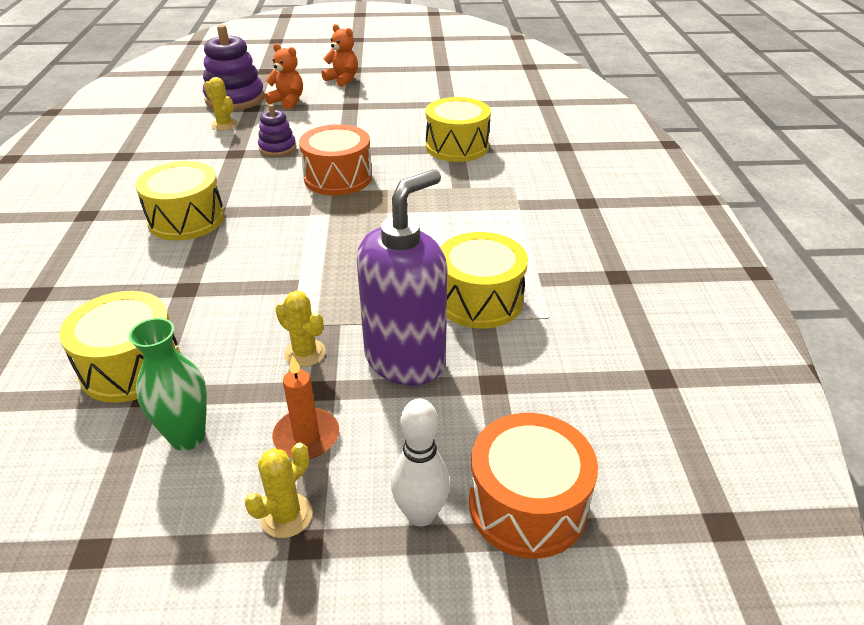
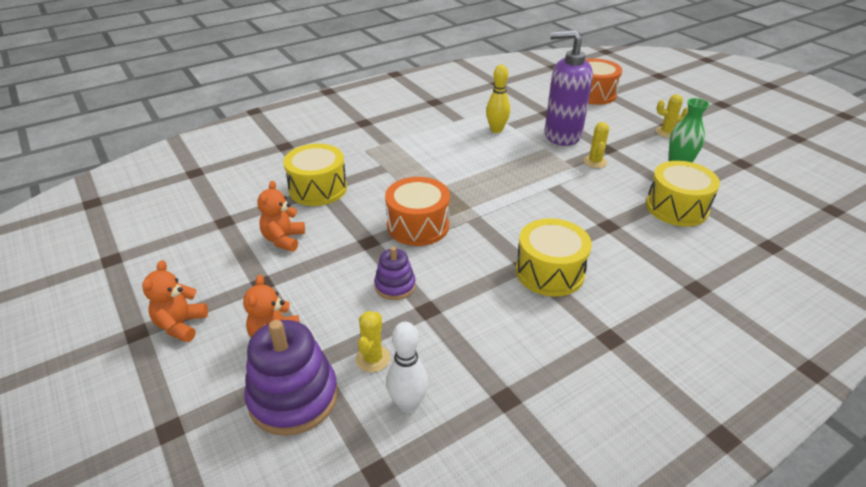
camera: 120 degrees left, 0 degrees up
(306, 436) = (633, 142): orange candle -> none
(394, 120) = (284, 239): none -> orange teddy bear
(421, 514) = (625, 109): white bowling pin -> white bowling pin (408, 404)
(479, 300) = (496, 130): yellow drum -> yellow bowling pin

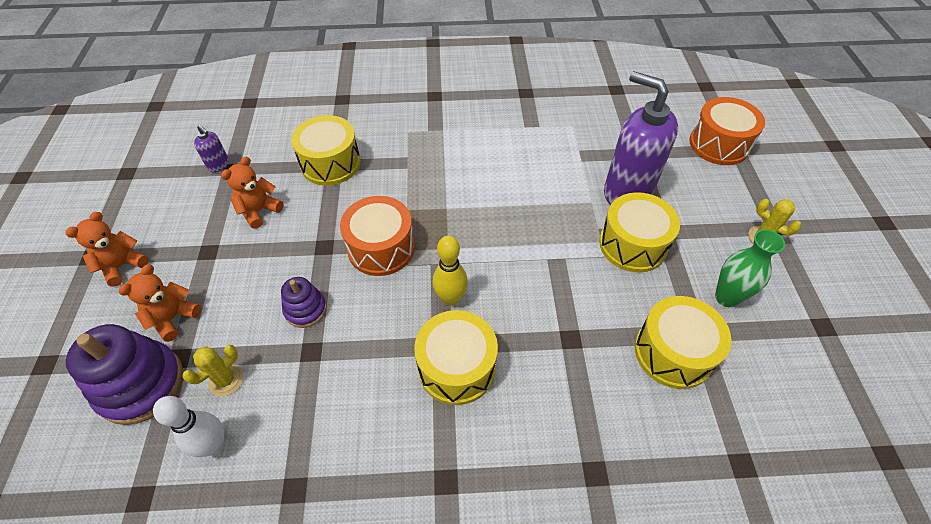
camera: 30 degrees right, 15 degrees up
(209, 223) = (219, 165): none -> purple soap dispenser
(496, 130) = (559, 156): yellow bowling pin -> yellow bowling pin (450, 298)
(595, 162) = (632, 244): yellow cactus -> yellow drum

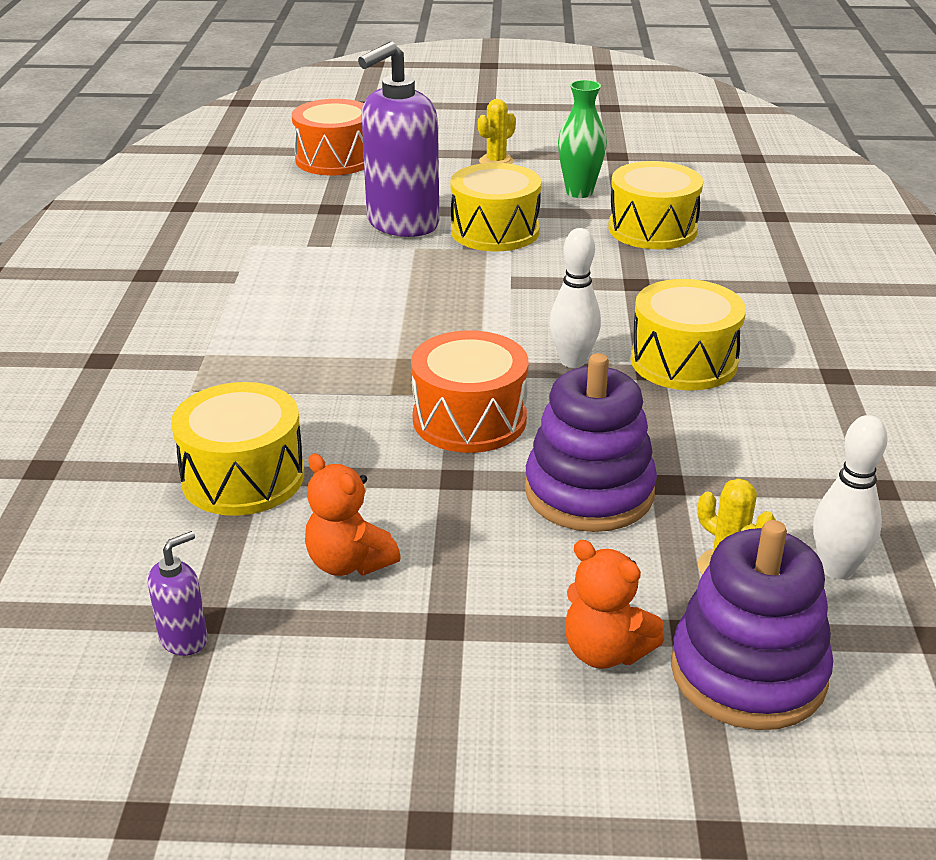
camera: 85 degrees left, 20 degrees down
(122, 266) = (465, 758): orange teddy bear -> none
(305, 309) = (589, 492): purple stacking toy -> purple stacking toy, size x1.80
(450, 298) = (572, 361): yellow bowling pin -> white bowling pin

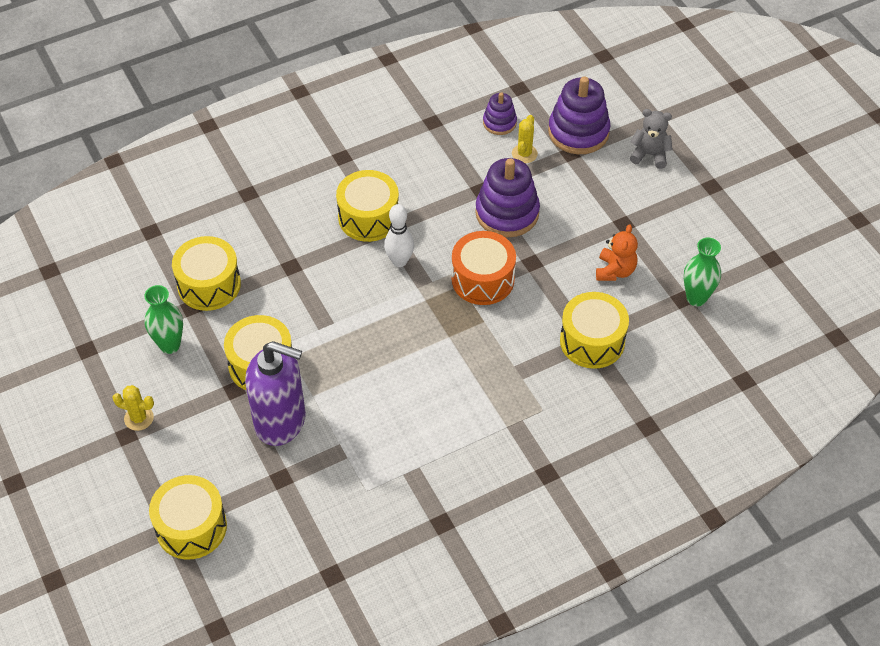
camera: 120 degrees left, 20 degrees up
(184, 639) = (696, 298): purple soap dispenser -> green vase
(335, 159) = (191, 527): orange drum -> yellow drum
(605, 651) = (599, 173): orange teddy bear -> none
(605, 761) = (649, 155): none -> grey teddy bear
(837, 569) = (499, 122): white bowling pin -> purple stacking toy

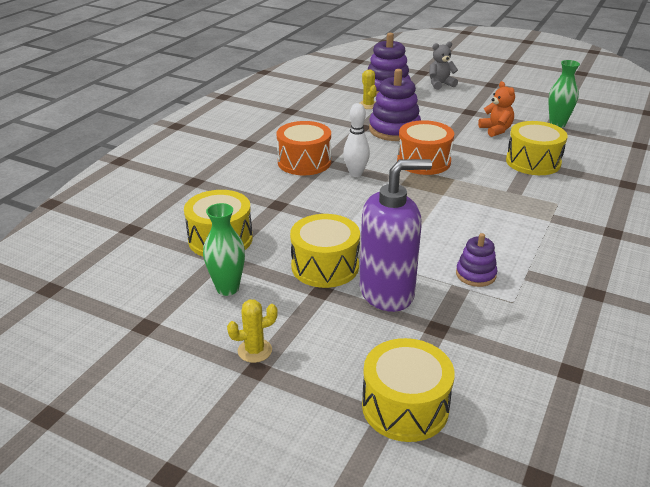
camera: 35 degrees left, 20 degrees down
(368, 217) = (304, 162): yellow drum -> orange drum
(499, 122) = (334, 99): purple stacking toy -> purple stacking toy (475, 274)

